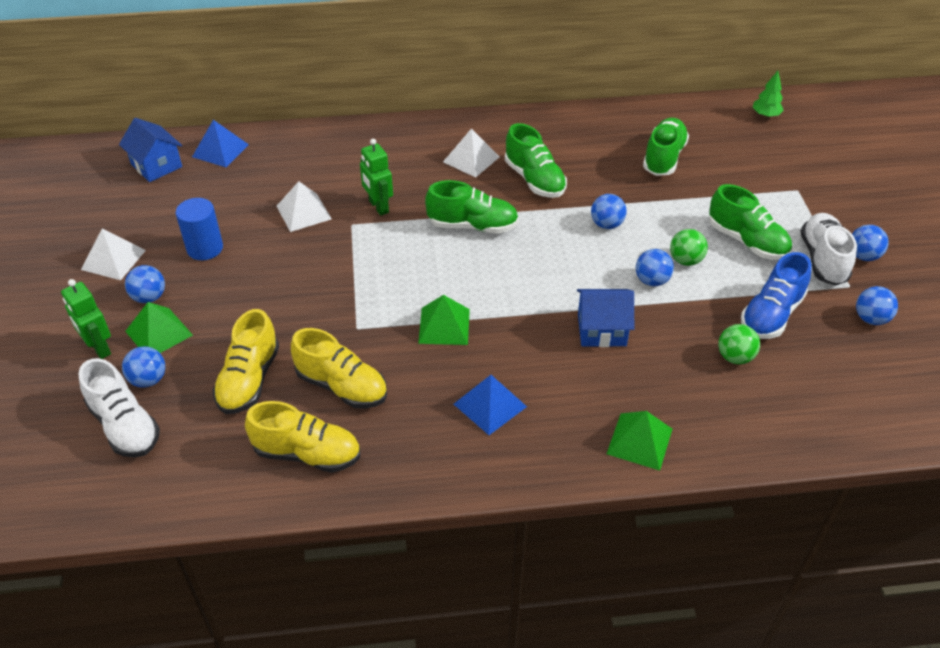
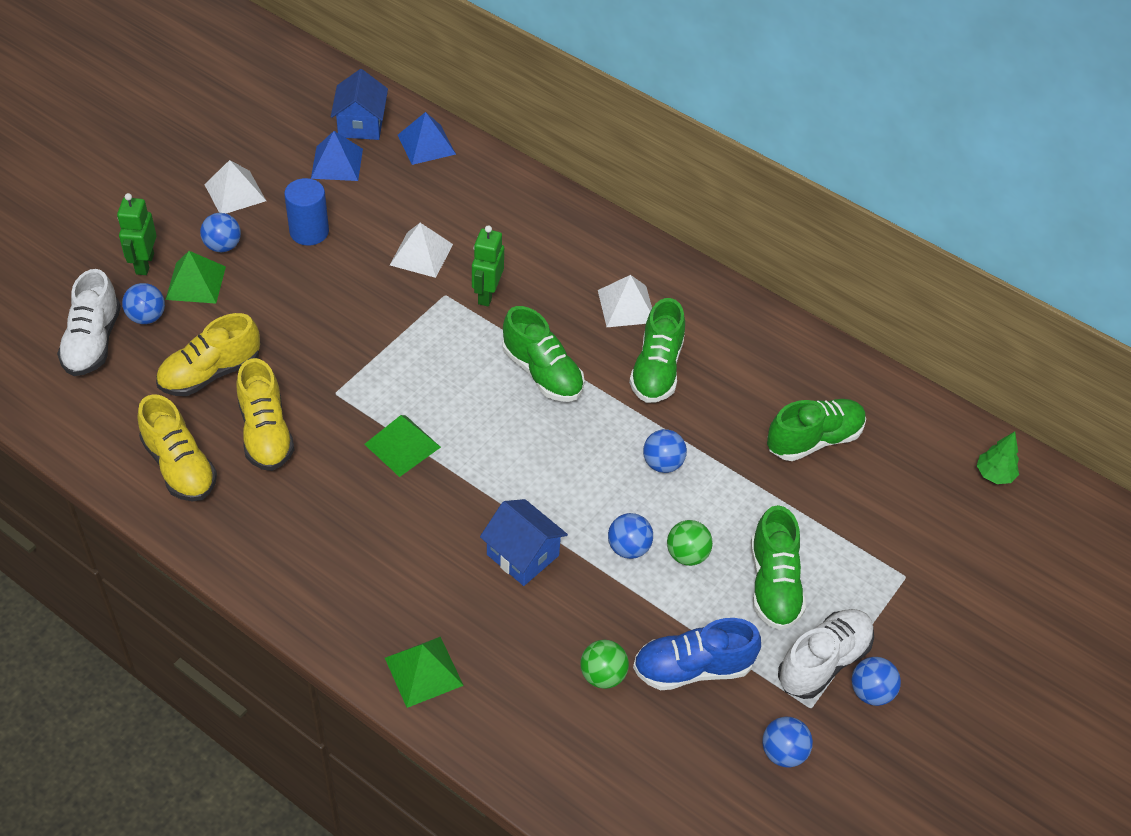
camera: 40 degrees right, 5 degrees up
(490, 405) = (351, 541): blue pyramid -> blue pyramid (337, 163)

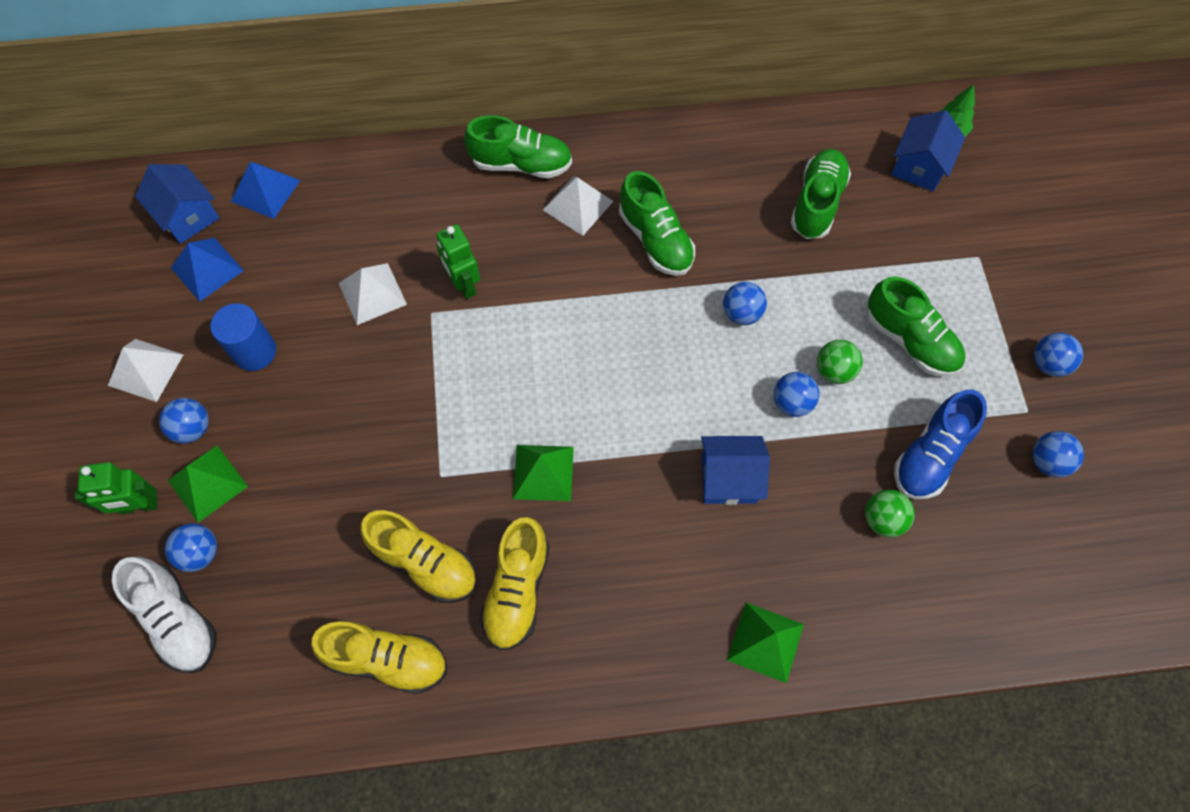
camera: 40 degrees left, 15 degrees up
(144, 264) = (139, 506): green robot -> green robot turned 60 degrees counterclockwise
(210, 373) = (317, 553): yellow shoe -> yellow shoe (517, 590)
(542, 373) = (578, 315): green shoe -> green shoe (521, 164)
(823, 662) = (999, 369): white shoe -> none
(934, 479) = (919, 166): none -> blue house

